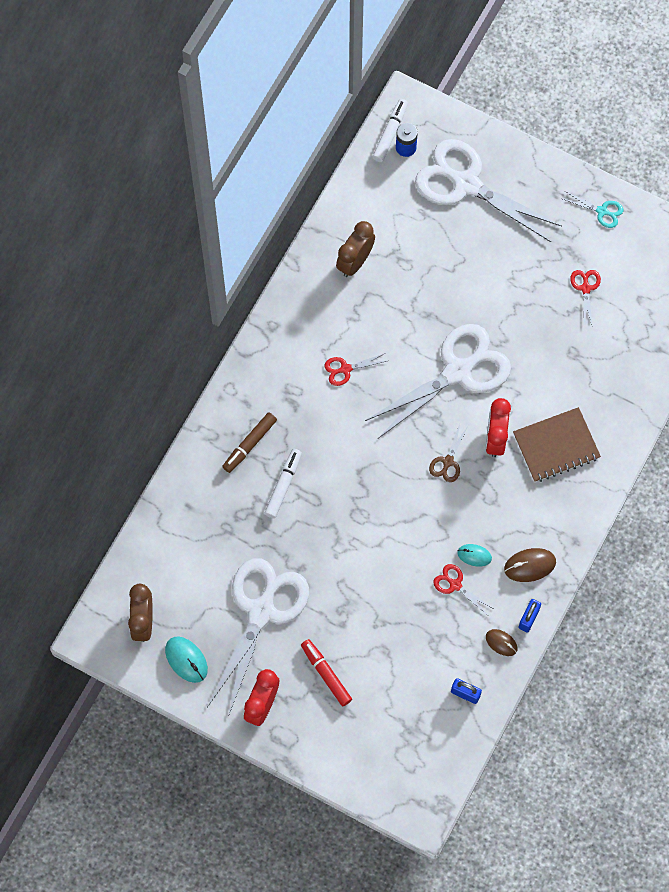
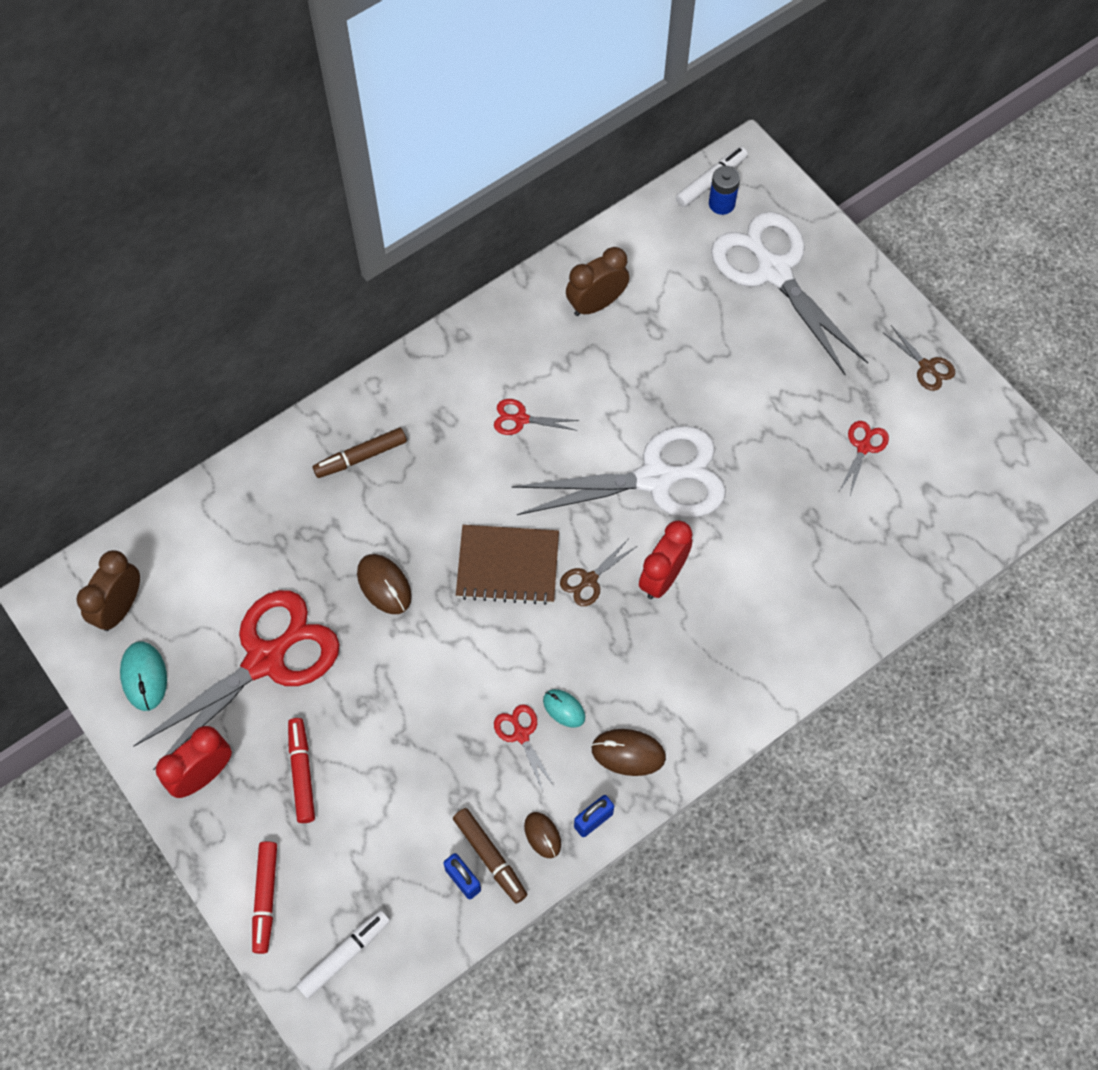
camera: 25 degrees right, 5 degrees down
(261, 611) = (265, 659): white scissors -> red scissors
(283, 485) = (374, 521): white marker -> white marker (344, 955)
(313, 526) = (384, 585): none -> brown mouse
(346, 763) = (265, 898): none -> red marker
(475, 672) = (490, 857): none -> brown marker
(556, 446) = (735, 619): brown notebook -> brown notebook (507, 566)
(602, 211) = (927, 367): turquoise scissors -> brown scissors

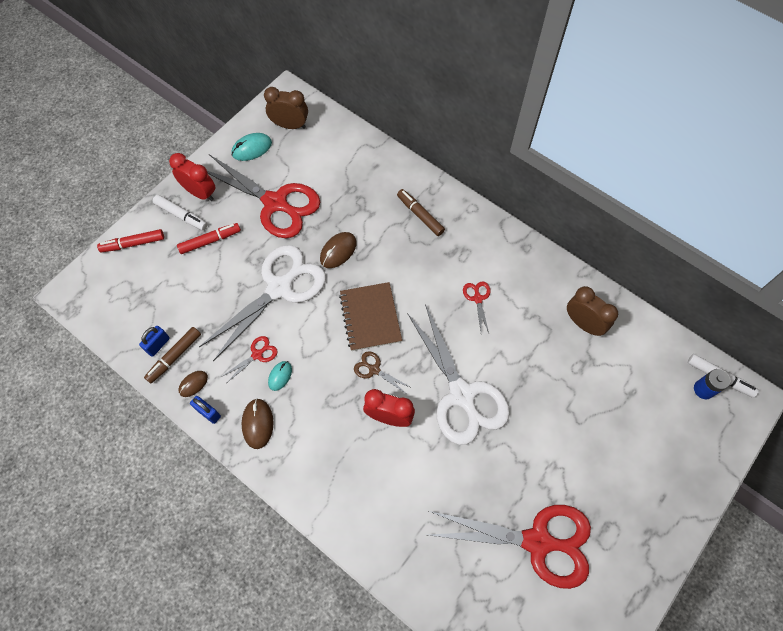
camera: 75 degrees right, 0 degrees up
(344, 955) = (105, 293): white marker -> white marker (181, 215)
(773, 271) = (662, 440): white scissors -> white scissors (279, 288)
(863, 447) = (537, 541): red scissors -> red scissors, size x2.45
(927, 367) = (627, 580): brown scissors -> none

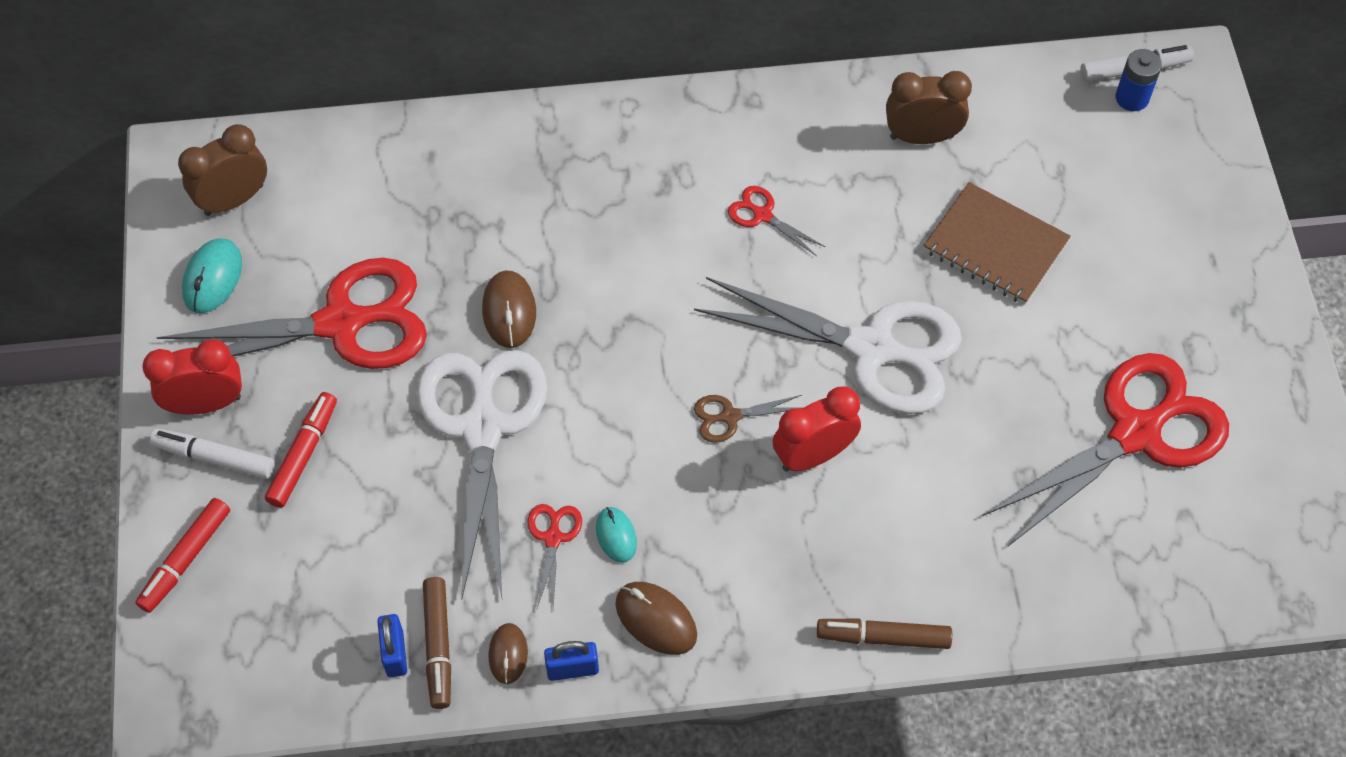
camera: 45 degrees left, 5 degrees down
(181, 215) = (215, 458): white marker -> white marker turned 150 degrees counterclockwise
(370, 317) = (651, 357): brown notebook -> brown notebook (995, 246)
(420, 215) = (568, 172): brown marker -> brown marker (883, 637)

